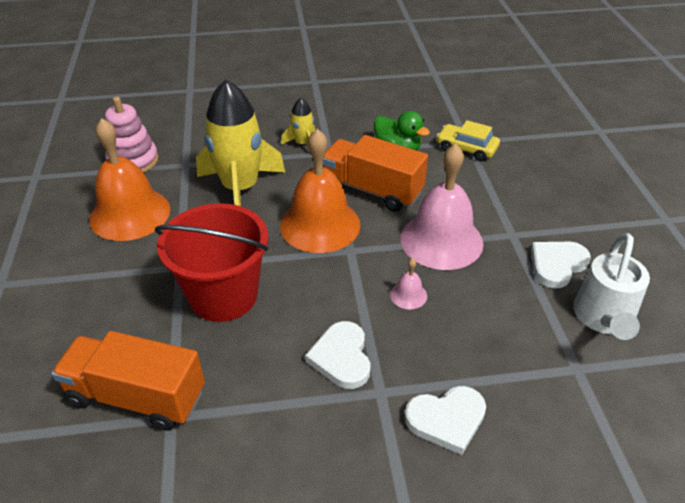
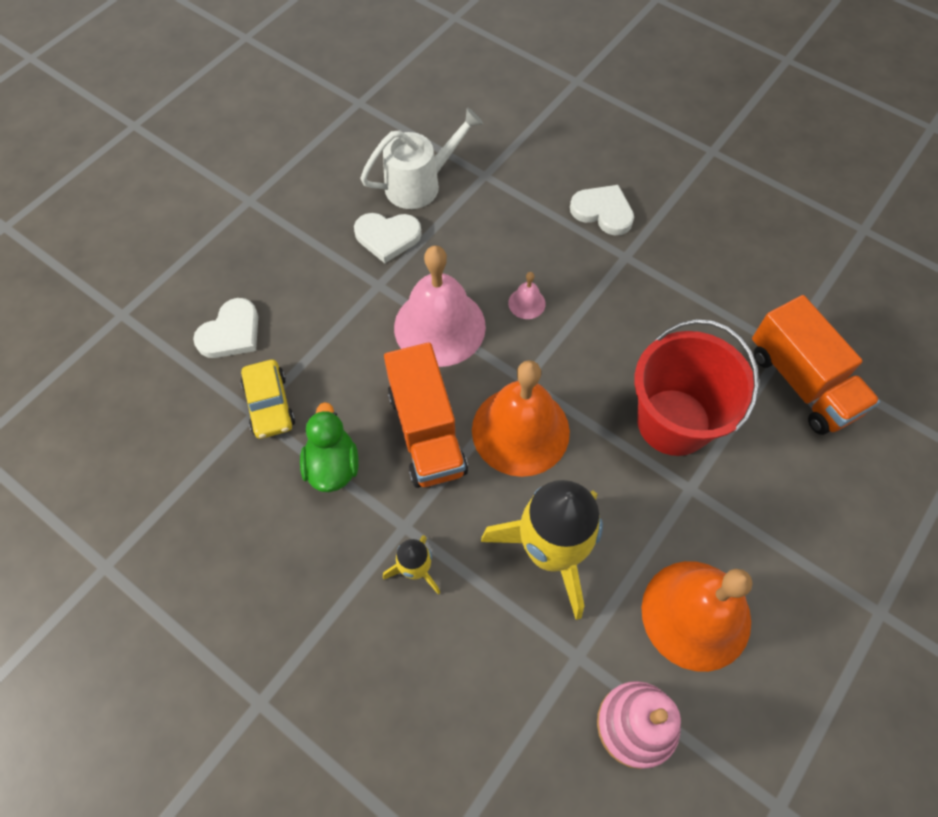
camera: 135 degrees left, 20 degrees up
(341, 357) = (628, 297): white heart -> white heart (231, 333)

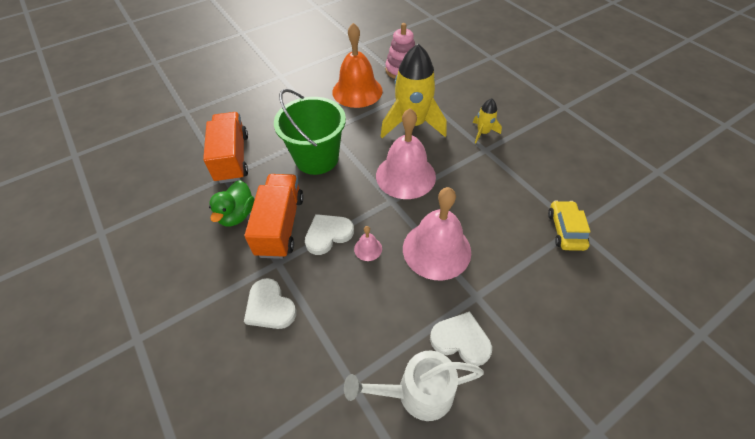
camera: 160 degrees left, 10 degrees down
(231, 333) = (599, 290): white heart -> white heart (328, 234)
(332, 465) = (523, 186): green duck -> green duck (237, 215)
(426, 431) = (462, 189): orange truck -> orange truck (280, 225)
(520, 430) = (405, 175): orange bell -> pink bell
(673, 422) = (317, 158): red bucket -> green bucket

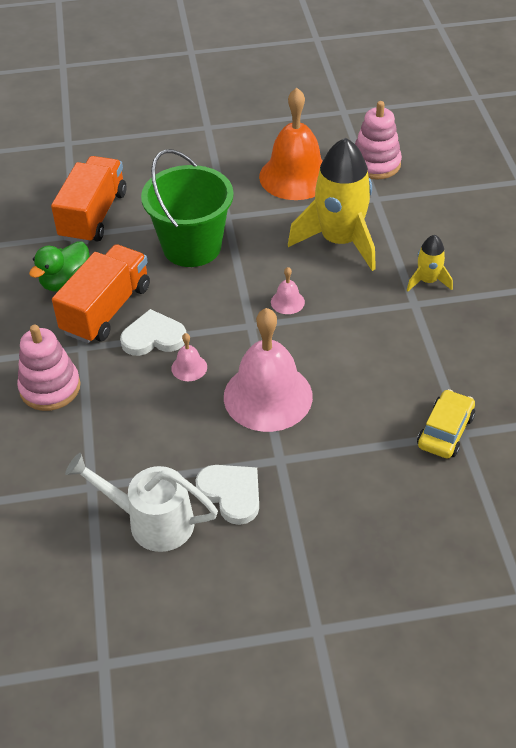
camera: 25 degrees right, 5 degrees down
(270, 307) = (50, 388): white heart -> pink stacking toy
(405, 175) = (287, 302): pink bell -> pink bell, size x0.41

